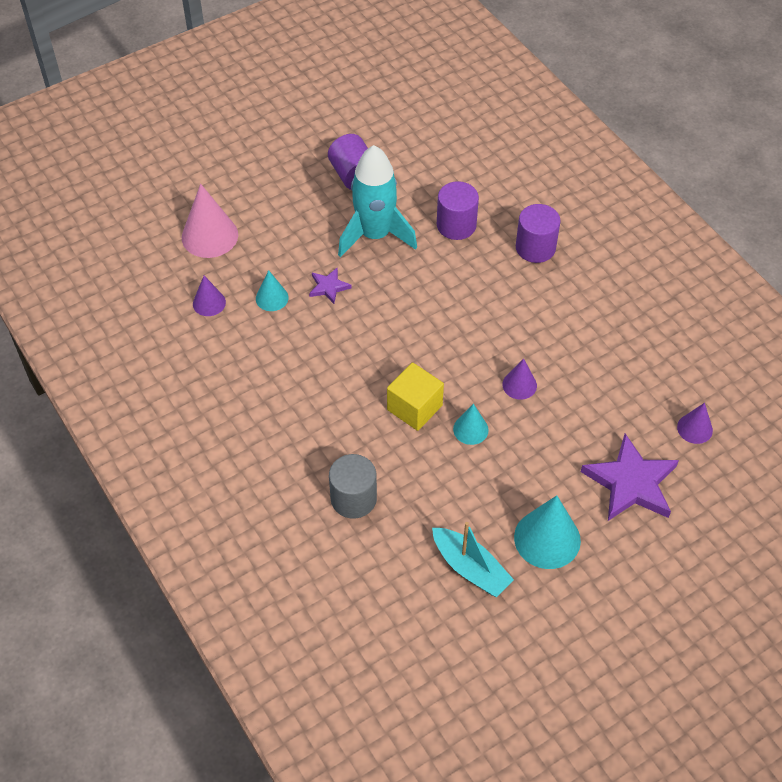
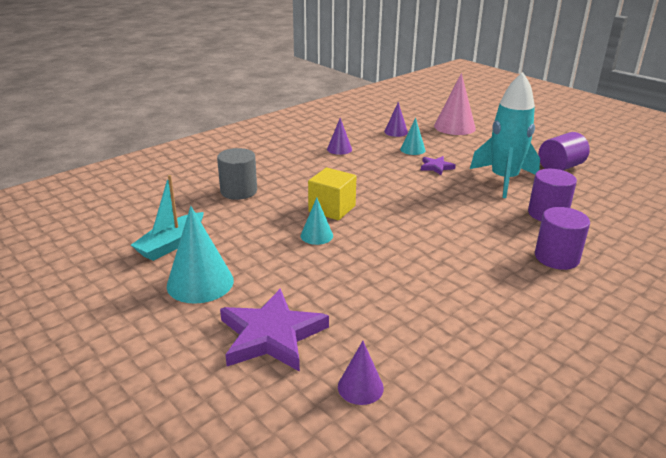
camera: 80 degrees right, 25 degrees down
(519, 385) = (376, 258): purple cone -> purple cone (339, 149)

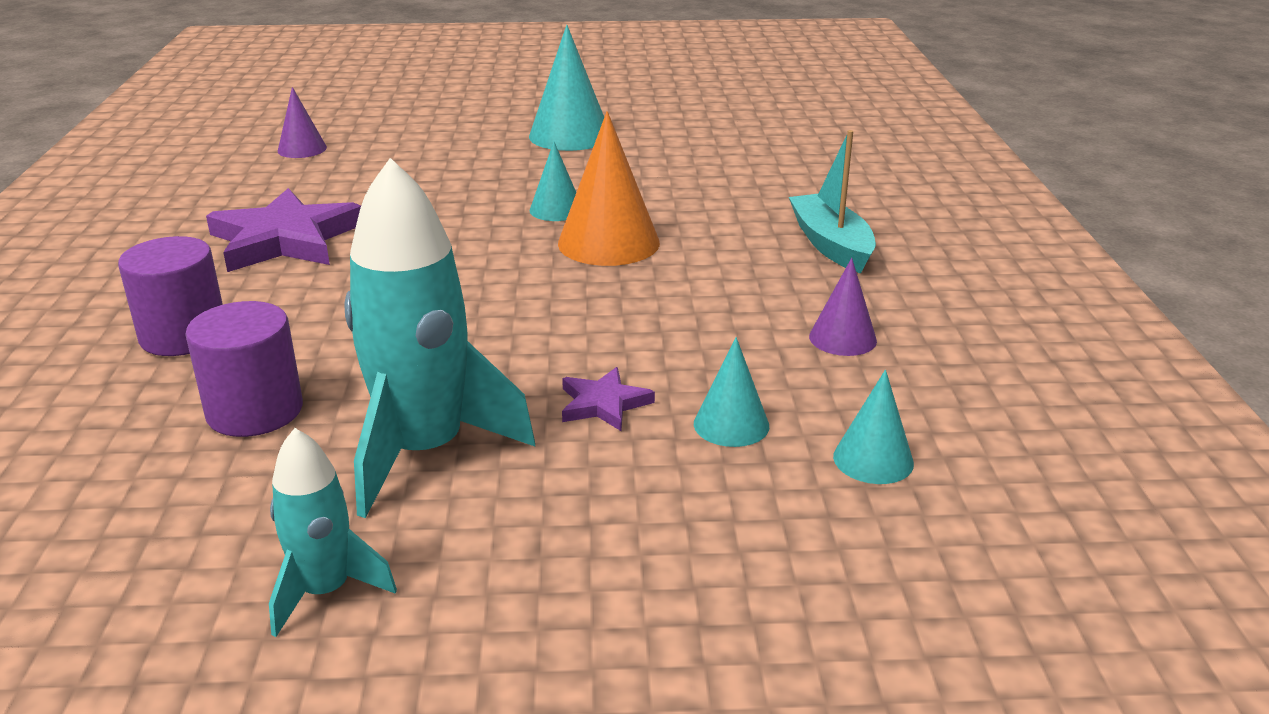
camera: 130 degrees right, 0 degrees up
(171, 244) = (674, 140): turquoise boat -> turquoise boat (831, 245)
(239, 191) = (768, 203): grey cylinder -> none
(271, 335) = (430, 140): purple star -> purple star (285, 239)
(332, 209) = (608, 243): yellow cube -> orange cone
(396, 132) = (873, 459): purple cone -> turquoise cone
(454, 127) = (805, 592): pink cone -> none
(560, 167) = (325, 591): purple cylinder -> turquoise rocket

